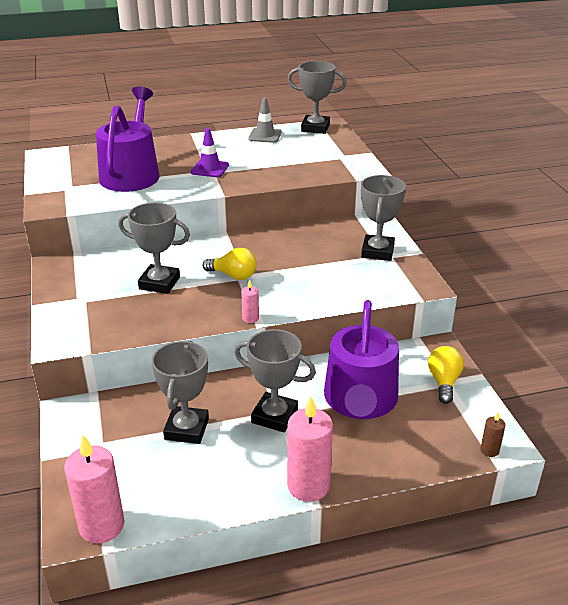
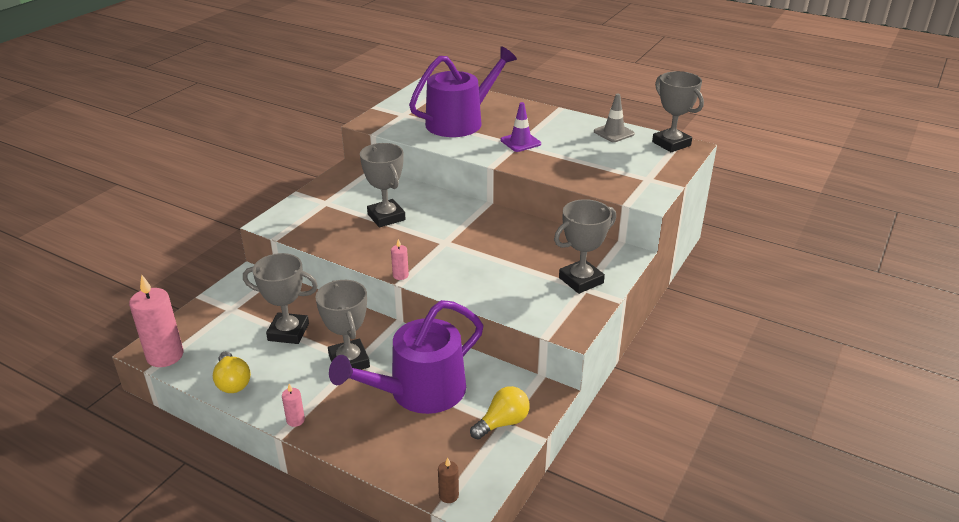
camera: 45 degrees right, 0 degrees up
(186, 429) = (288, 332): grey trophy -> grey trophy turned 45 degrees clockwise
(233, 275) = (441, 238): yellow light bulb -> yellow light bulb (233, 382)
(308, 486) = (295, 420): pink candle -> pink candle, size x0.46

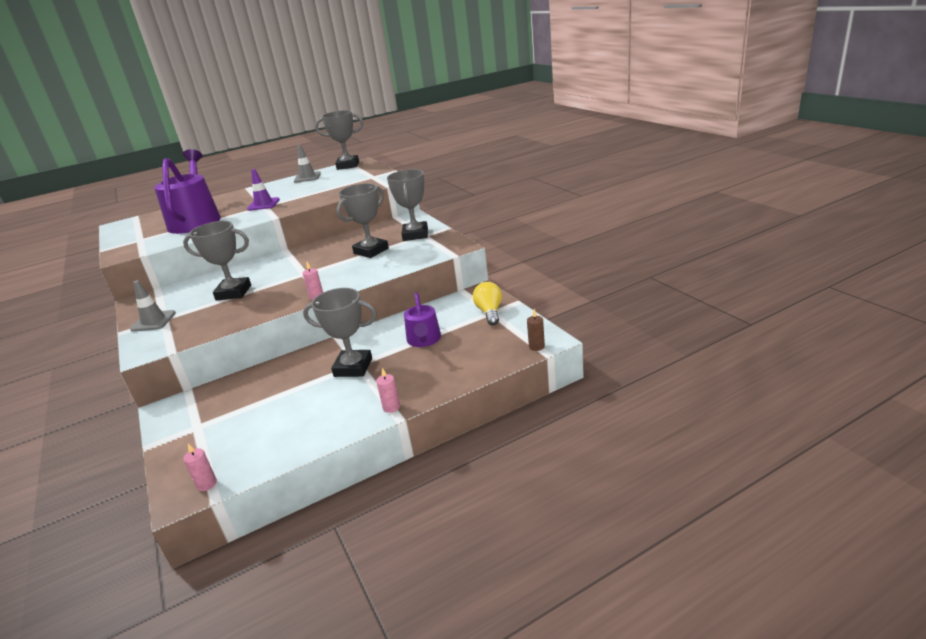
camera: 55 degrees left, 5 degrees down
(165, 356) = (207, 484): pink candle -> pink candle, size x0.46
(233, 382) = (302, 439): yellow light bulb -> none
(288, 332) = (277, 395): grey trophy -> grey trophy (371, 251)
(318, 199) = (153, 321): none -> grey traffic cone
(419, 391) = (424, 340): purple watering can -> purple watering can, size x0.55

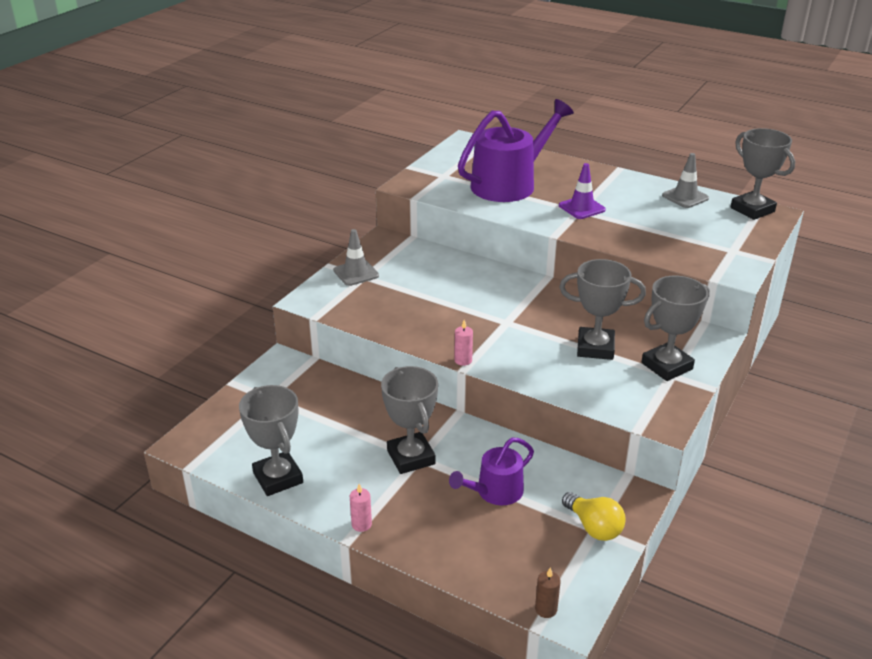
camera: 55 degrees right, 5 degrees up
(207, 484) = (203, 451): pink candle -> none
(233, 292) = (436, 293): grey trophy -> grey trophy (278, 478)
(489, 312) = (594, 527): yellow light bulb -> yellow light bulb turned 90 degrees clockwise

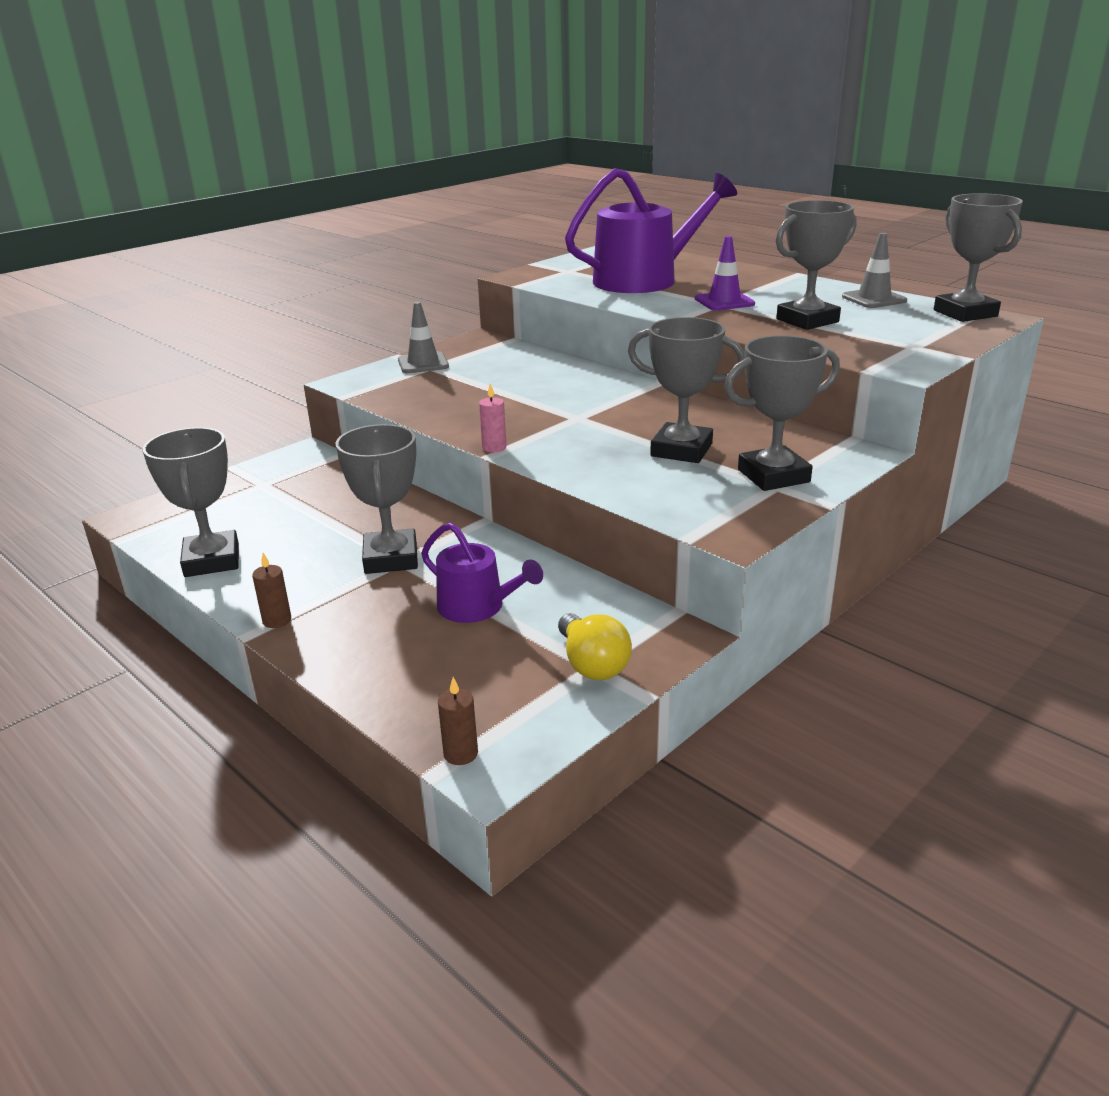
camera: 15 degrees right, 5 degrees down
(361, 524) = (277, 620): pink candle -> brown candle
(495, 491) = (477, 607): purple watering can -> purple watering can turned 120 degrees counterclockwise
(650, 226) = (807, 321): none -> grey trophy

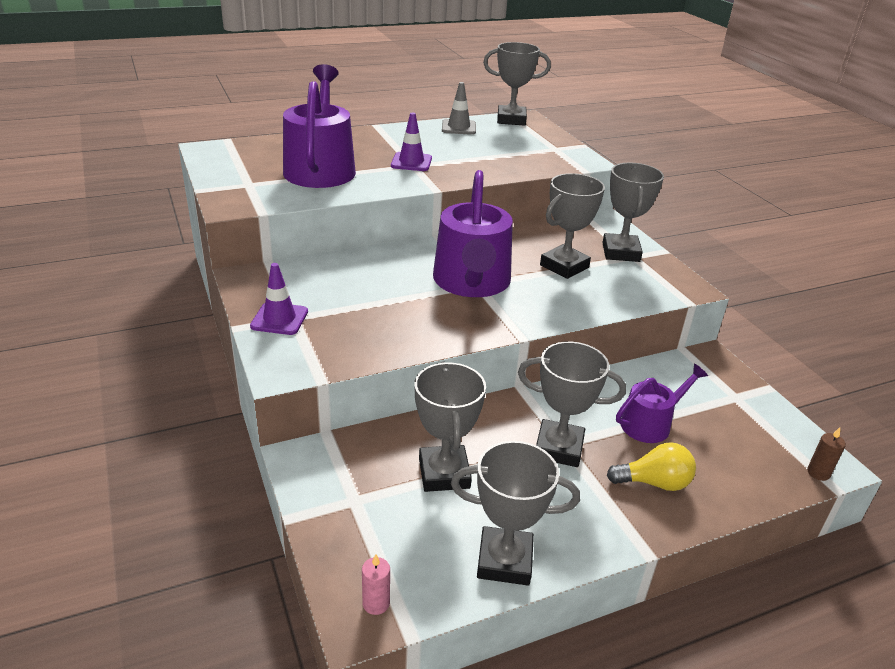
camera: 70 degrees left, 5 degrees up
(277, 620) = (632, 532): brown candle -> none
(423, 363) = (279, 319): grey traffic cone -> purple traffic cone
(494, 448) = (509, 332): pink candle -> pink candle (376, 603)
(578, 414) = (472, 282): none -> purple watering can
(592, 664) = (733, 397): yellow light bulb -> yellow light bulb (654, 482)
(807, 321) = (481, 155): grey trophy -> grey trophy (444, 473)

